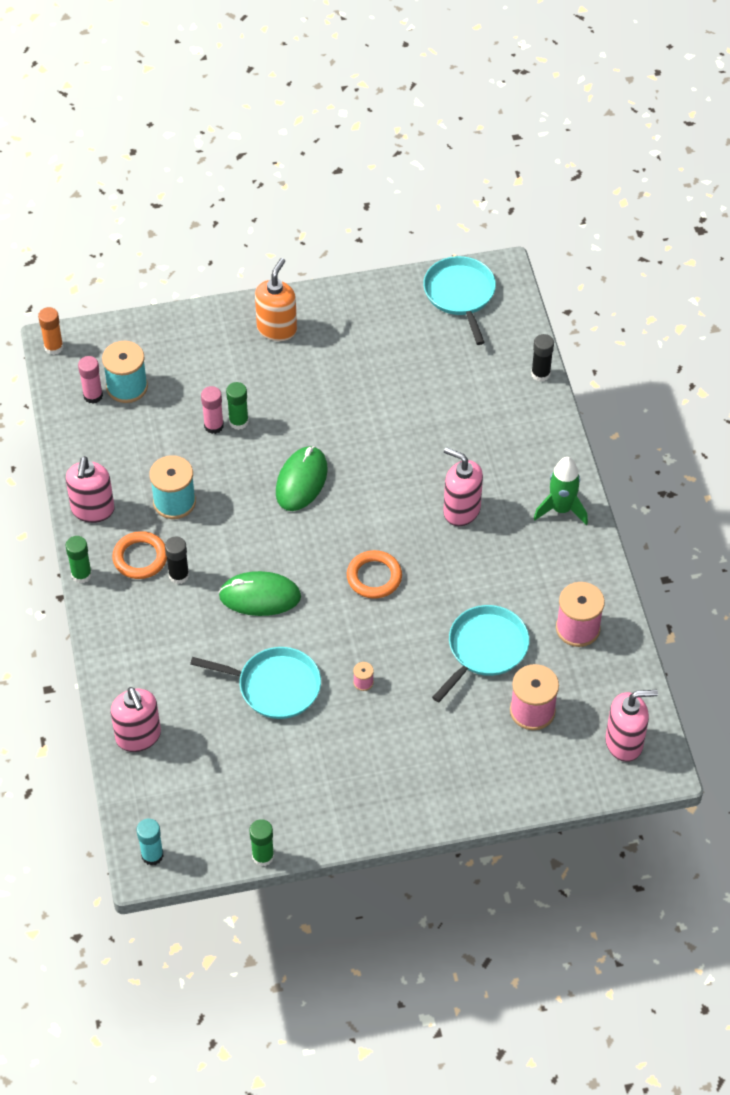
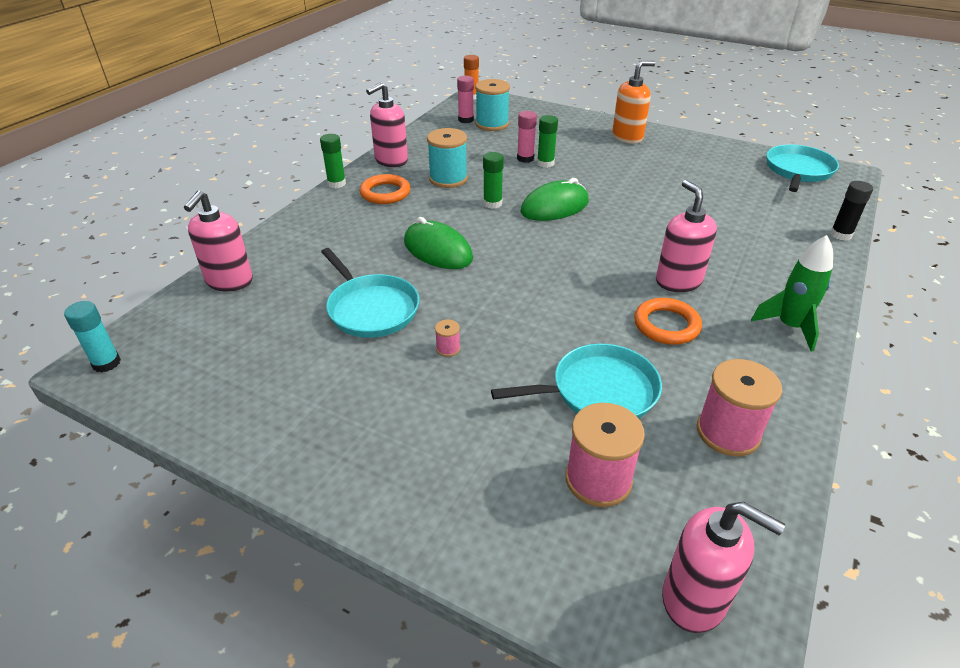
camera: 40 degrees right, 15 degrees down
(179, 575) = (397, 212): black glue stick -> none
(263, 856) = (176, 427): green glue stick -> green glue stick (492, 203)
(374, 577) = (547, 284): orange ring -> orange ring (666, 325)

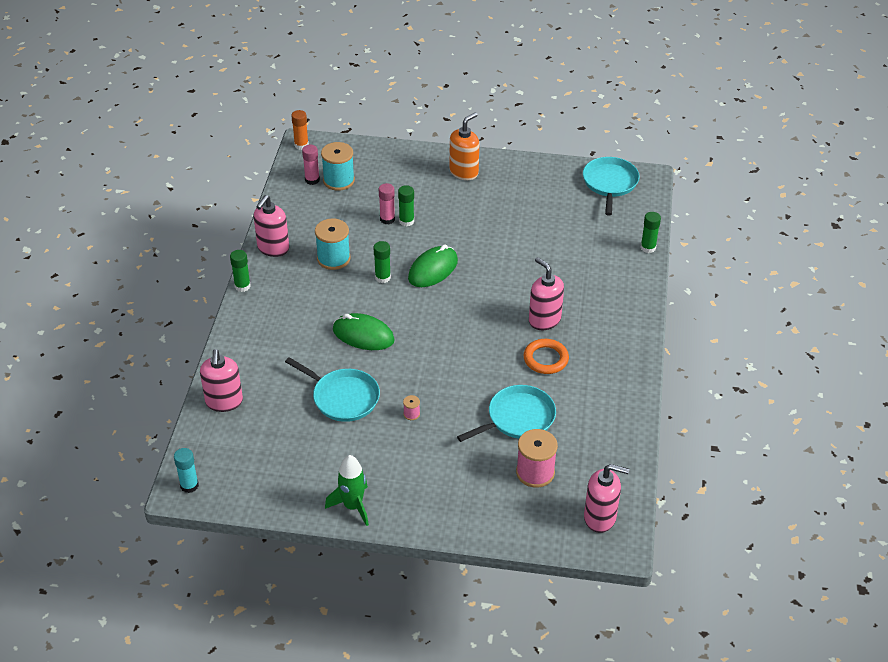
camera: 20 degrees left, 5 degrees up
(385, 193) = (290, 287): orange ring -> none
(728, 432) = (599, 424): pink spool -> none
(789, 327) = (623, 340): green rocket -> green rocket (353, 506)
(841, 235) = (648, 248): black glue stick -> green glue stick

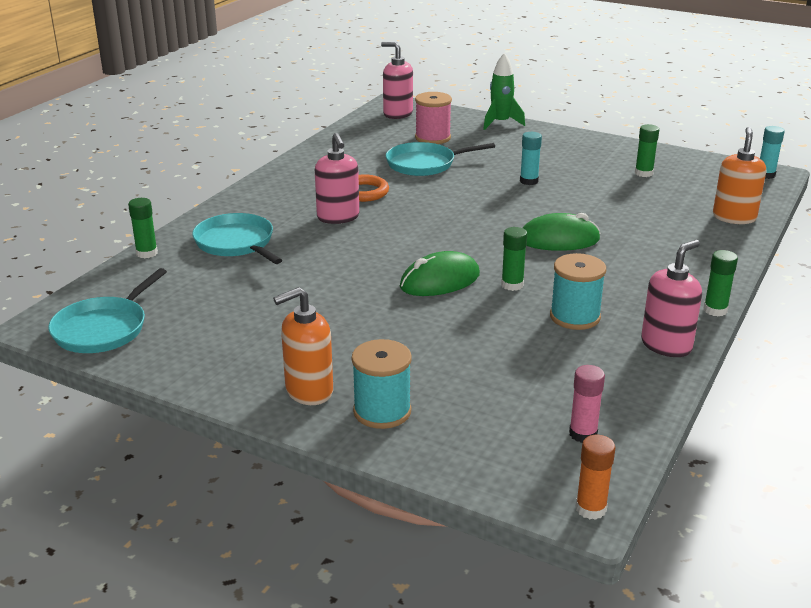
camera: 160 degrees left, 15 degrees down
(224, 402) = (734, 217): pink soap dispenser -> orange soap dispenser
(338, 180) = (534, 422): turquoise spool -> turquoise spool (382, 411)
(343, 397) = (598, 201): turquoise pan -> turquoise pan (236, 243)
(353, 506) = (606, 145): green rocket -> green rocket (500, 123)
(363, 335) = (559, 240): green mouse -> green mouse turned 45 degrees counterclockwise
(387, 219) = (474, 349): pink glue stick -> none
(406, 221) = (446, 341): green glue stick -> green glue stick (643, 173)
(411, 414) = (529, 181): pink spool -> turquoise glue stick

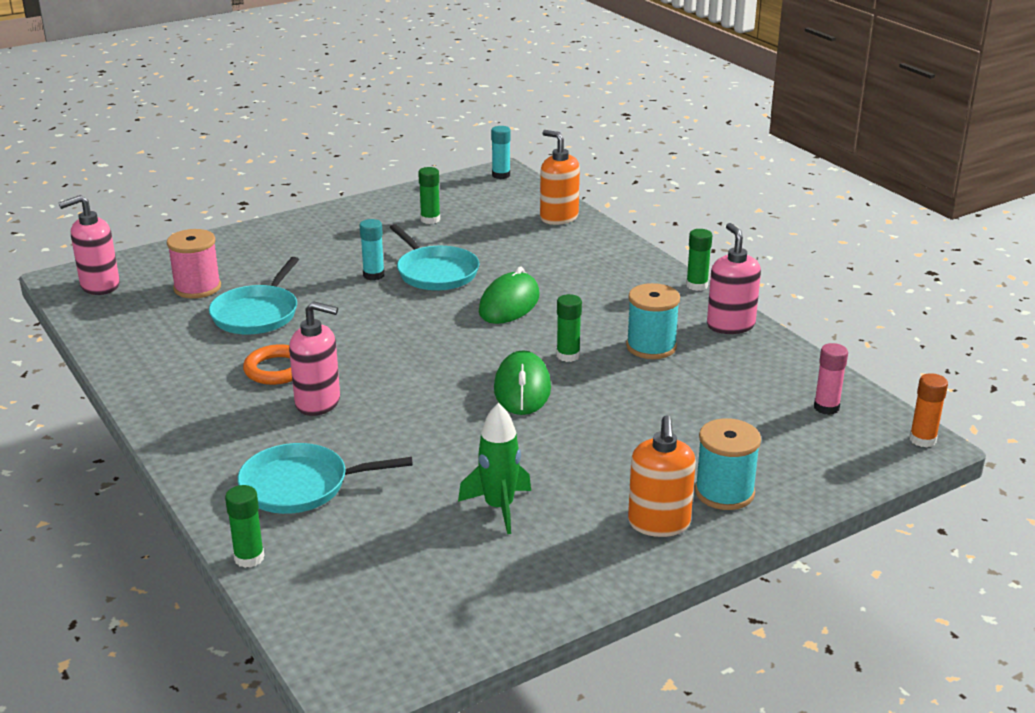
camera: 60 degrees left, 0 degrees up
(103, 329) = (409, 633): turquoise pan -> turquoise pan (435, 272)
(500, 123) = (218, 241): green rocket -> green rocket (499, 507)

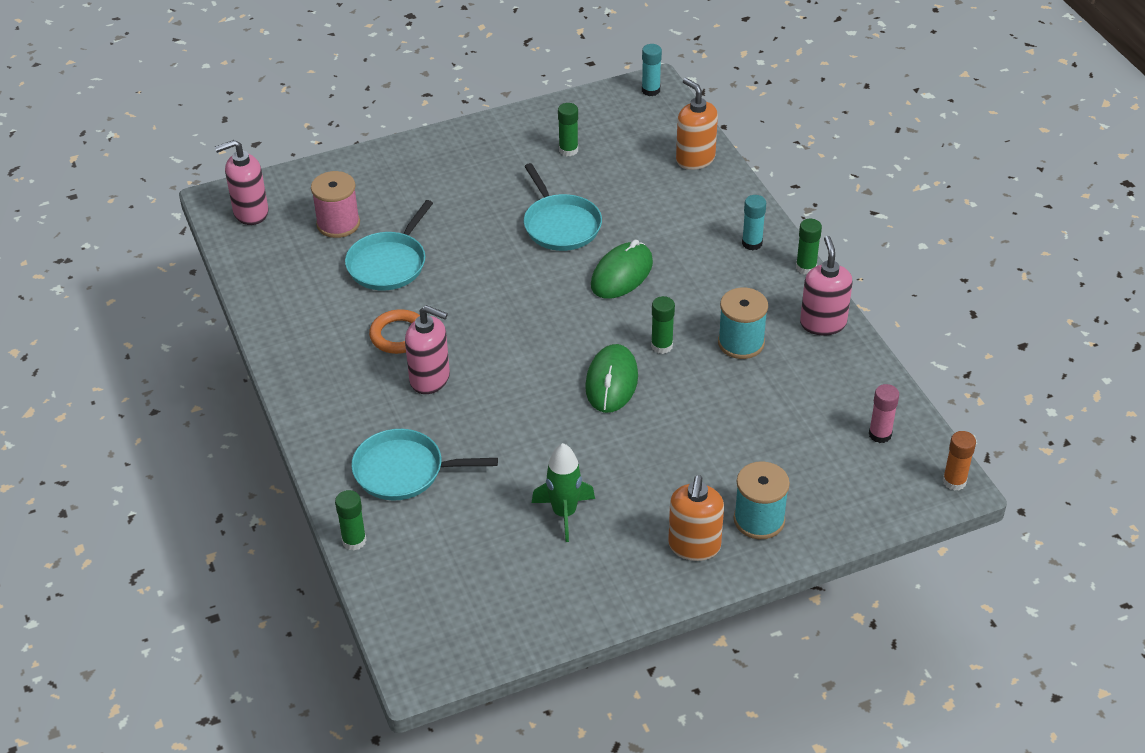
camera: 10 degrees right, 15 degrees up
(373, 275) = (502, 223): turquoise glue stick -> turquoise glue stick (752, 243)

